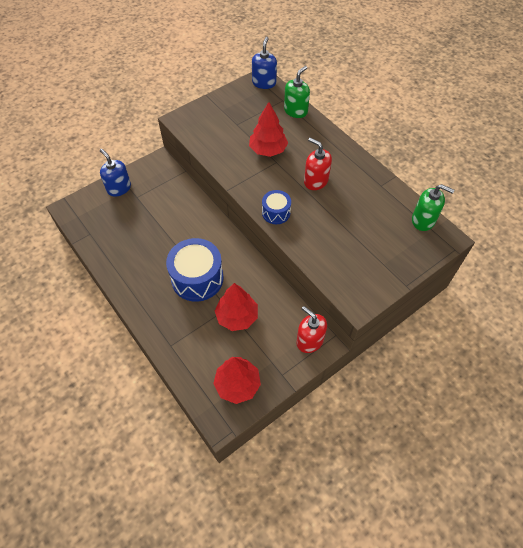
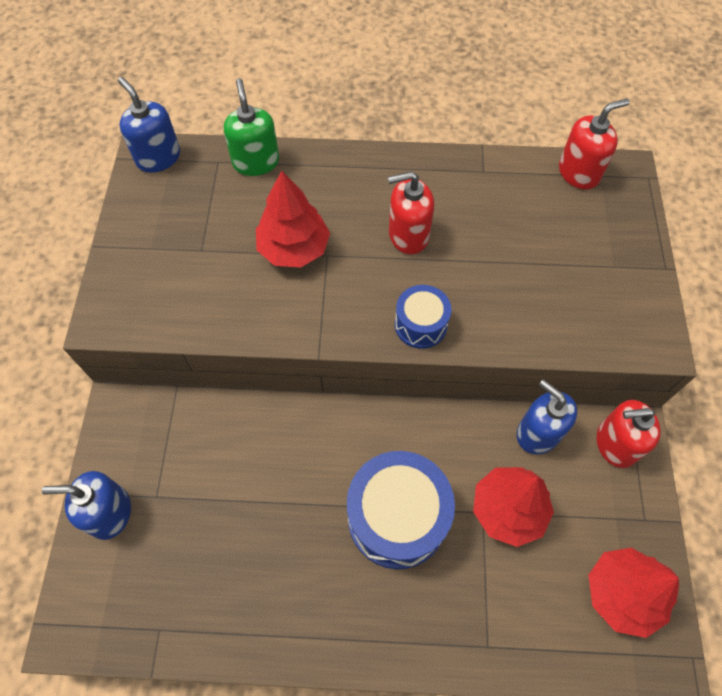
camera: 50 degrees left, 5 degrees up
(285, 306) = (538, 433): none -> blue soap dispenser
(423, 220) = (578, 173): green soap dispenser -> red soap dispenser

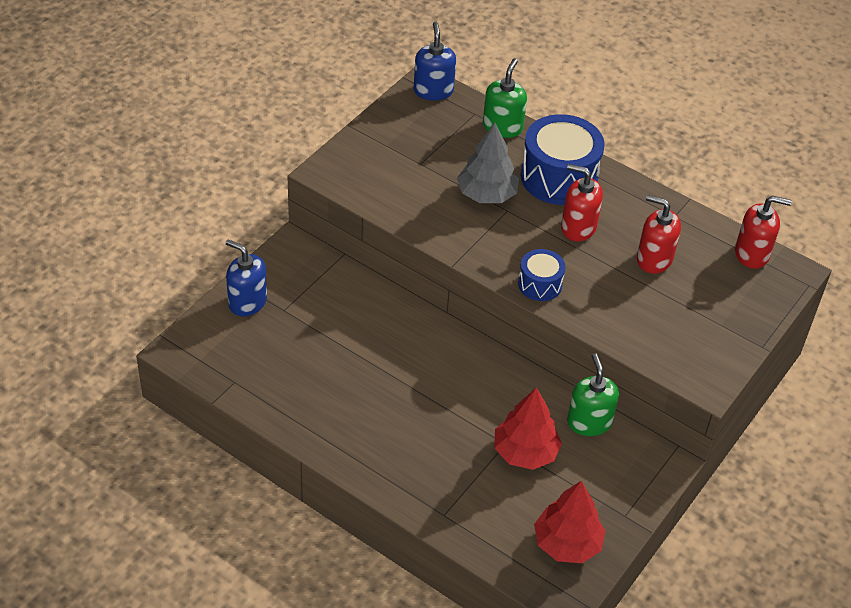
camera: 30 degrees right, 15 degrees down
(294, 248) = (486, 194): red tree -> grey tree
(397, 517) = (440, 412): blue drum -> blue drum (559, 177)
(538, 433) = (589, 422): blue soap dispenser -> green soap dispenser
(615, 444) = (645, 461): red soap dispenser -> red soap dispenser (654, 259)

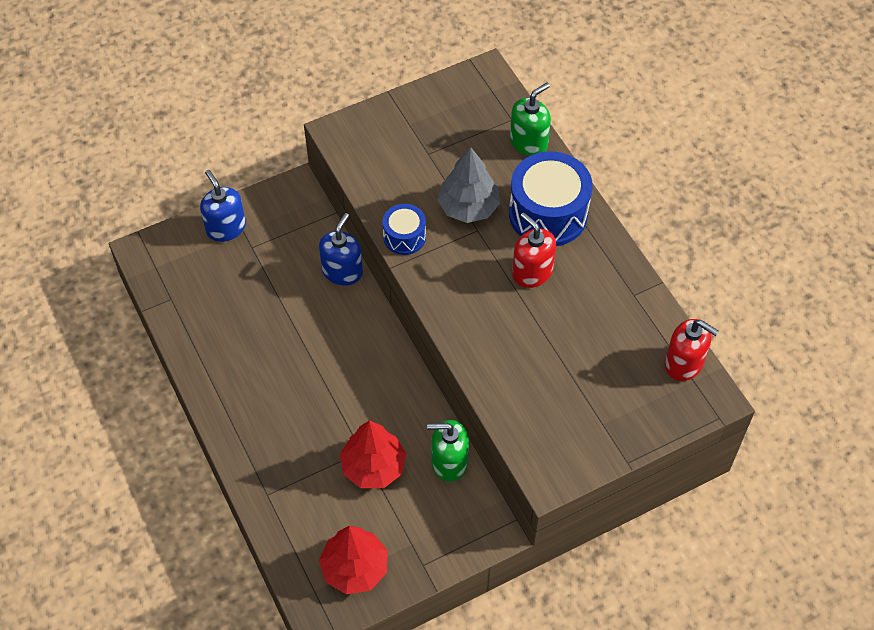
camera: 30 degrees right, 10 degrees up
(433, 91) = (488, 82): blue soap dispenser -> blue soap dispenser (342, 271)
(540, 284) = (458, 316): blue drum -> blue drum (404, 237)
(589, 422) = (449, 462): green soap dispenser -> green soap dispenser turned 105 degrees counterclockwise
(654, 259) = (583, 332): red soap dispenser -> none

